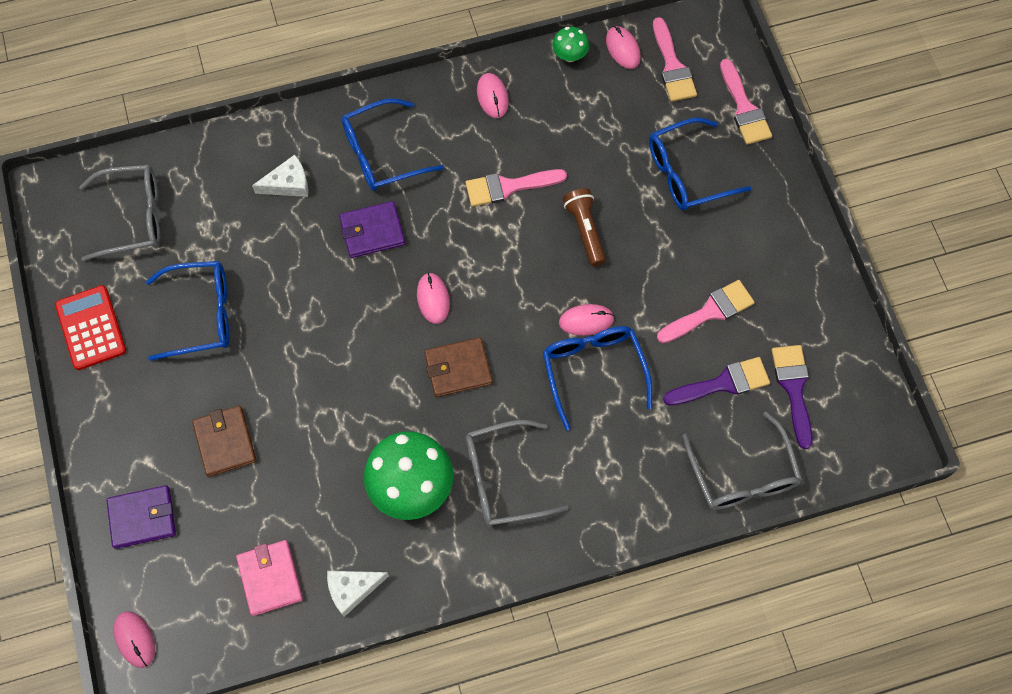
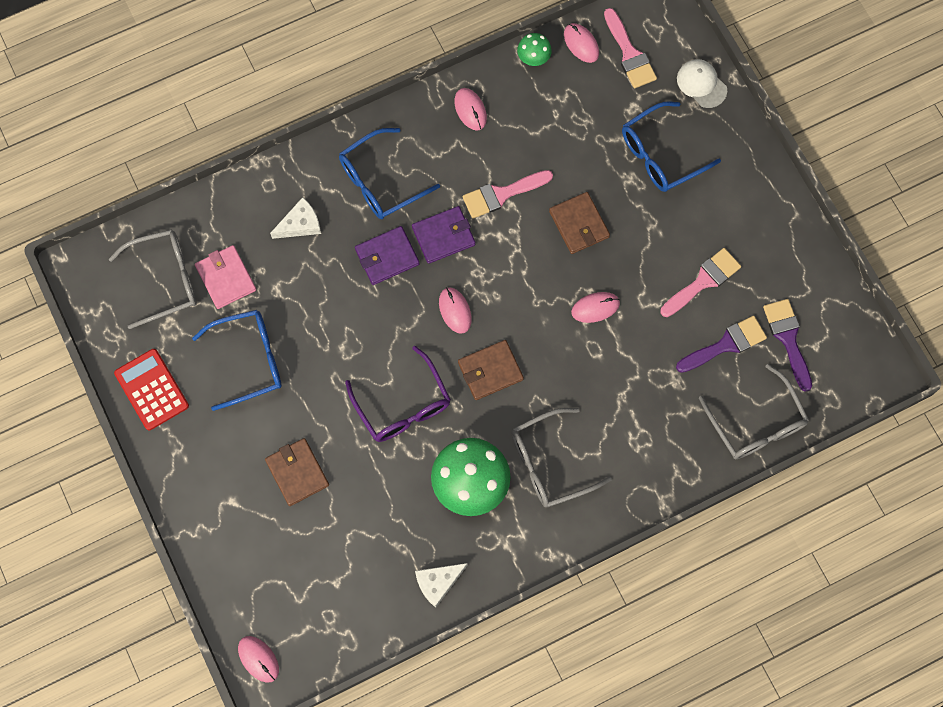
camera: 10 degrees left, 5 degrees up
(142, 518) = (239, 552): purple wallet -> purple wallet (443, 236)
(270, 578) = (364, 585): pink wallet -> pink wallet (226, 278)
(355, 388) = (402, 404): none -> purple glasses
(585, 230) = (579, 224): brown flashlight -> brown wallet
(594, 372) = (611, 354): blue glasses -> none
(744, 108) = (701, 84): pink brush -> white cap

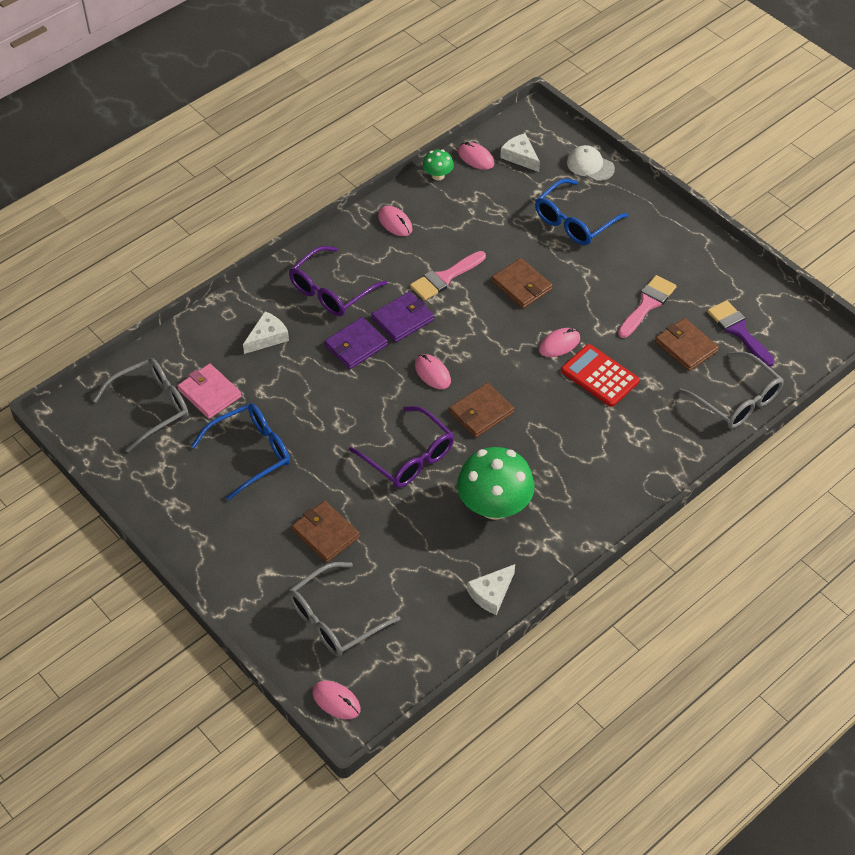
camera: 15 degrees left, 20 degrees down
(152, 389) = (163, 497): red calculator -> red calculator (599, 376)
(381, 181) = (332, 290): blue glasses -> purple glasses
(551, 462) = (563, 471): grey glasses -> grey glasses (336, 618)
(629, 54) = (520, 157): pink brush -> white cheese
(726, 344) = (686, 347): purple brush -> brown wallet

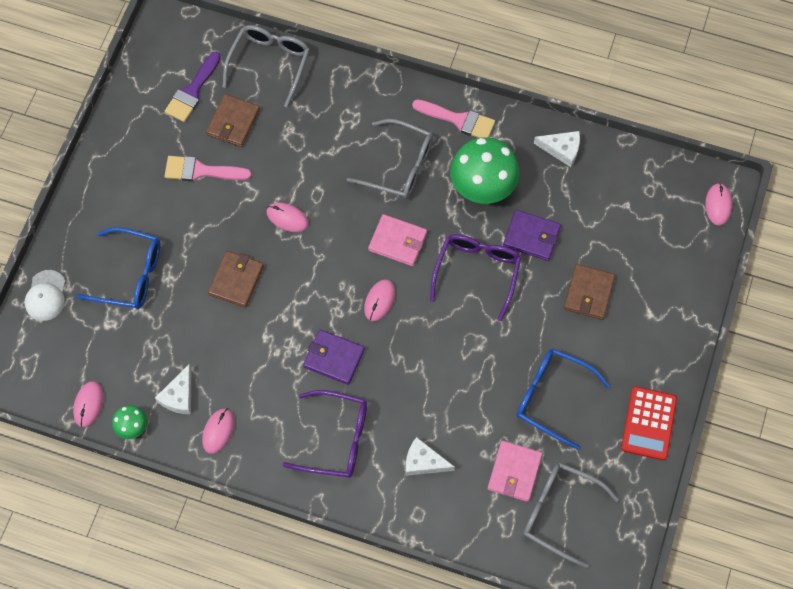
camera: 120 degrees left, 15 degrees up
(336, 618) = (655, 243): grey glasses -> grey glasses (398, 166)
(356, 345) = (387, 380): purple wallet -> purple wallet (531, 237)
(444, 278) = (263, 349): pink brush -> pink brush (459, 120)
(481, 412) = (397, 241): brown wallet -> pink wallet
(520, 157) = (66, 364): white cheese -> white cheese (179, 396)
(599, 376) = (304, 171): red calculator -> red calculator (648, 423)

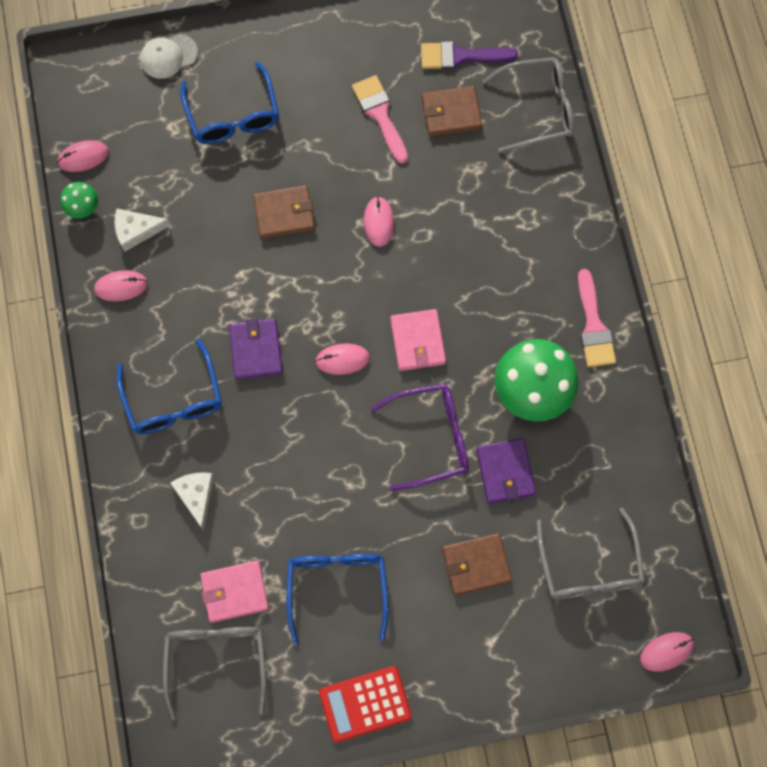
camera: 60 degrees right, 5 degrees up
(335, 439) = (173, 398): purple glasses -> blue glasses
(398, 166) = (503, 295): grey glasses -> grey glasses (589, 566)
(562, 149) = (627, 449): white cheese -> none

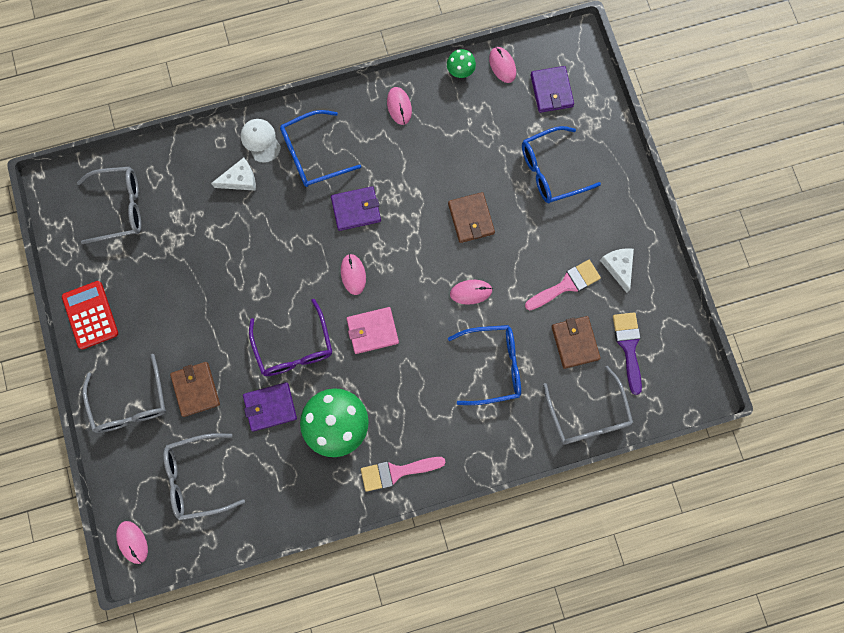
camera: 85 degrees right, 5 degrees up
(127, 104) = (551, 91): none -> purple wallet
(136, 231) = (445, 111): white cheese -> white cheese (618, 267)
(168, 56) = (597, 116): white cap -> white cap (261, 141)
(234, 592) = (170, 214): pink wallet -> none
(337, 589) = (174, 287): blue glasses -> blue glasses (492, 366)
(487, 651) = (130, 402): none -> grey glasses

